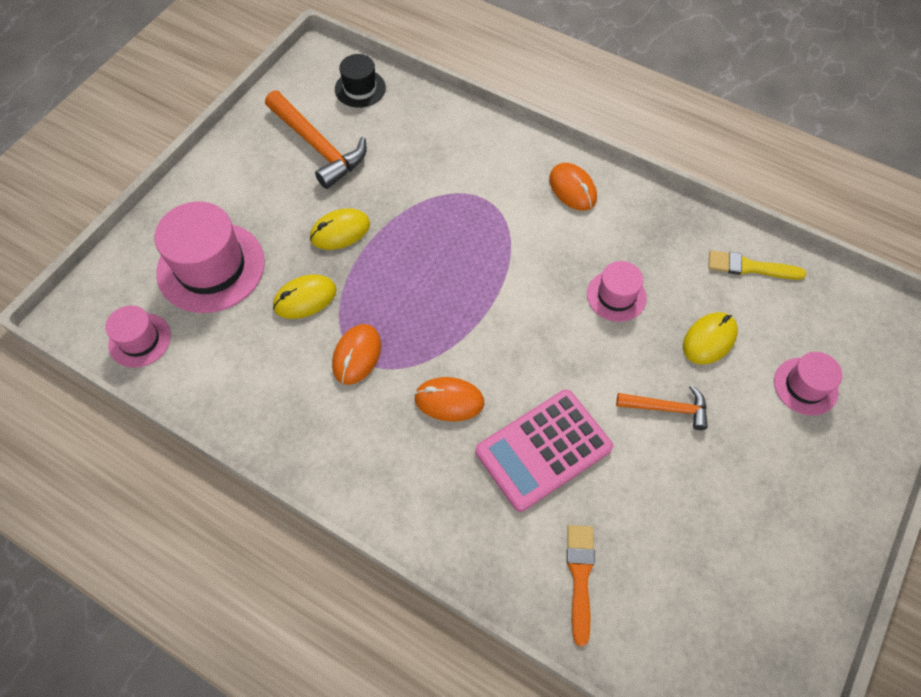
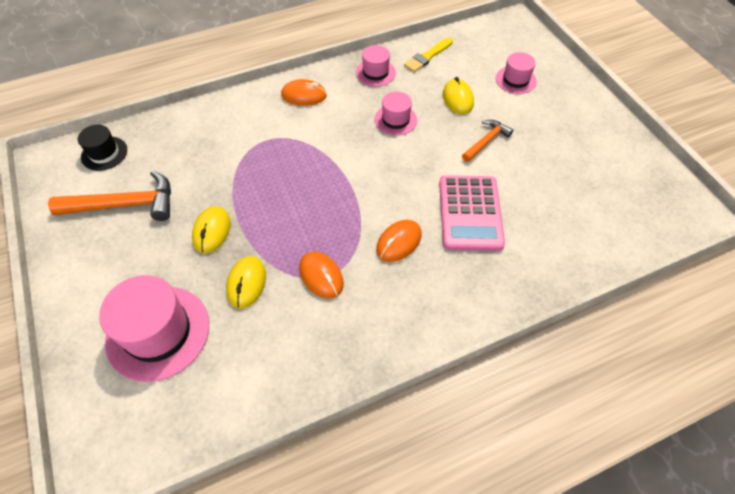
camera: 55 degrees left, 5 degrees down
(139, 340) = (175, 423): pink hat -> pink hat (375, 72)
(580, 577) = (564, 243): orange brush -> none

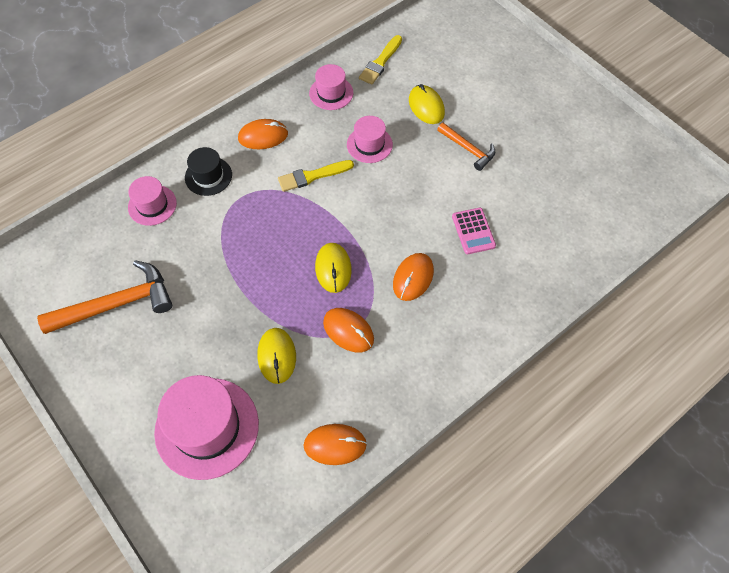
camera: 15 degrees left, 5 degrees up
(104, 153) = (69, 252): black hat -> black hat (208, 176)
(211, 231) = (221, 311): yellow mouse -> yellow mouse (333, 269)
(271, 381) = (335, 445): none -> orange mouse
(335, 135) = (312, 176): none -> yellow brush
(470, 213) = (473, 231): pink calculator -> pink calculator, size x0.54
(486, 141) = (468, 149): orange hammer -> orange hammer turned 105 degrees clockwise
(515, 80) = (479, 72): pink hat -> pink hat (152, 205)

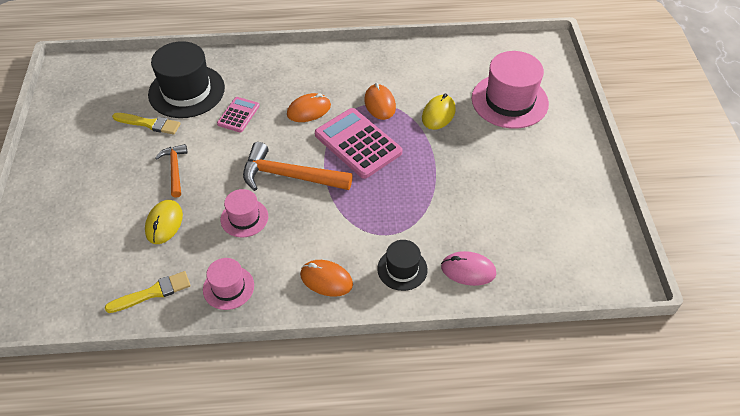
camera: 145 degrees left, 10 degrees down
(117, 304) = (537, 204): orange hammer -> orange hammer (290, 176)
(152, 205) = (468, 270): pink hat -> pink mouse
(312, 176) = (314, 218): yellow brush -> yellow brush (149, 124)
(333, 269) = (358, 144): yellow mouse -> pink calculator
(335, 445) = (435, 57): orange mouse -> none
(549, 226) = (186, 91): none -> black hat

